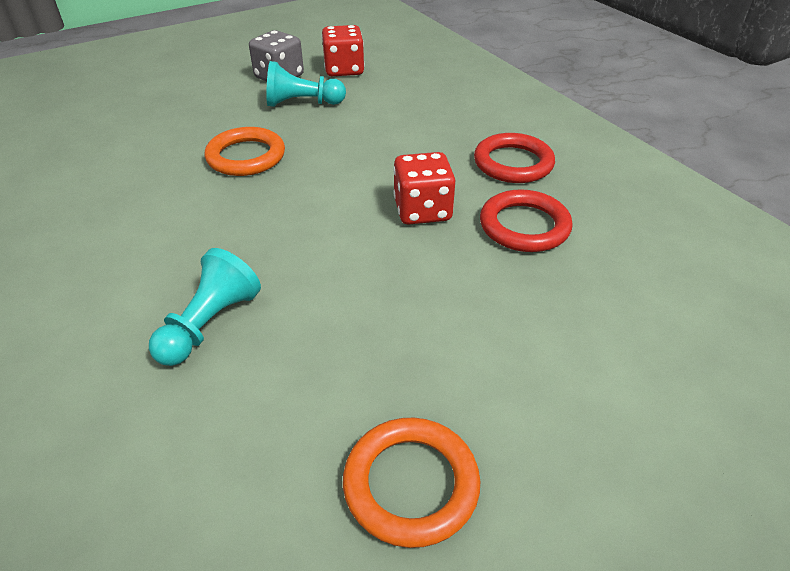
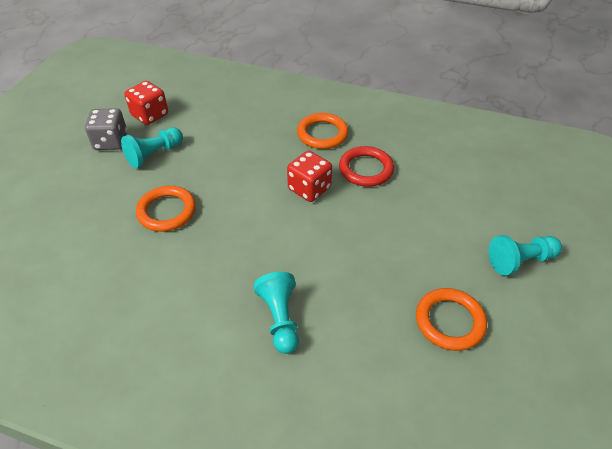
camera: 40 degrees left, 5 degrees up
(513, 163) = (322, 134): red ring -> orange ring
(641, 484) = (520, 261): none -> turquoise pawn

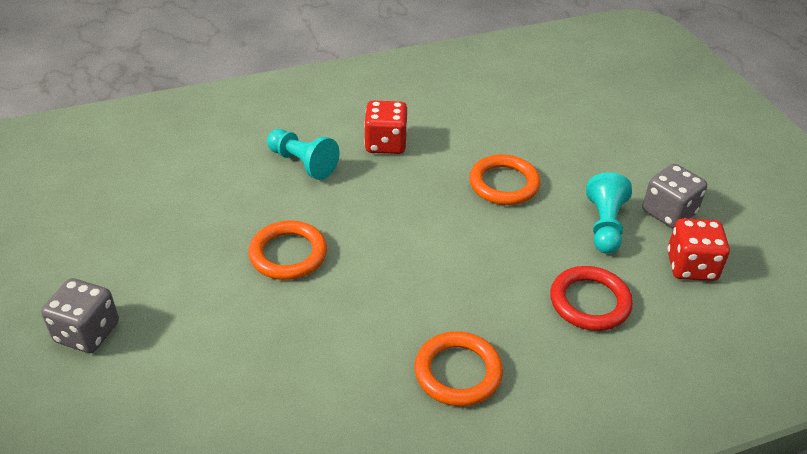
camera: 140 degrees right, 5 degrees down
(309, 188) = (393, 284): red dice -> red dice (385, 144)
(366, 169) = (350, 350): red ring -> red ring (590, 302)
(449, 321) = (146, 234): orange ring -> orange ring (288, 254)
(520, 261) = (87, 332): turquoise pawn -> grey dice

